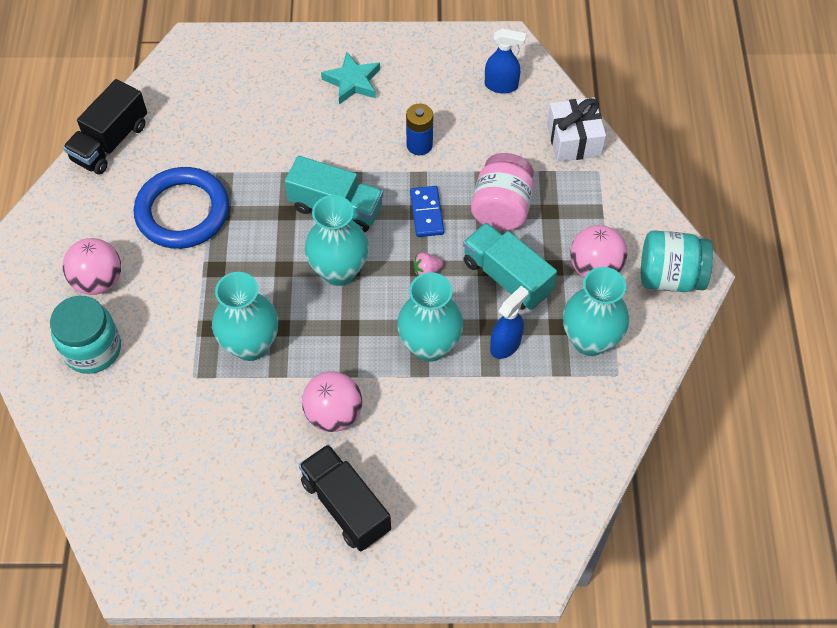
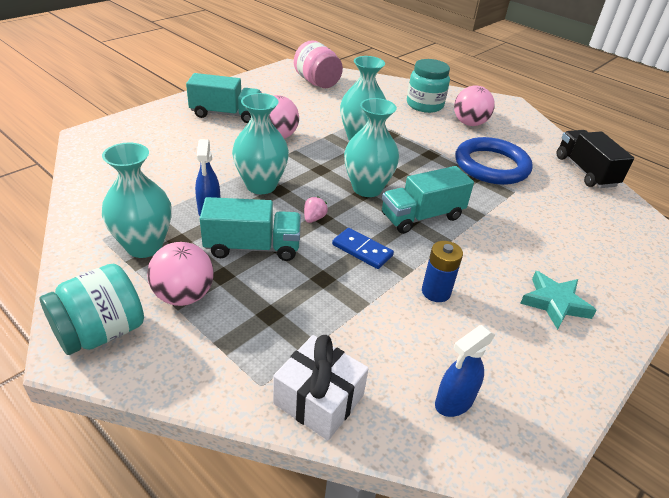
camera: 130 degrees right, 20 degrees down
(345, 506) = (226, 114): black truck -> turquoise truck
(501, 208) = (312, 289): pink jar -> pink jar (317, 82)

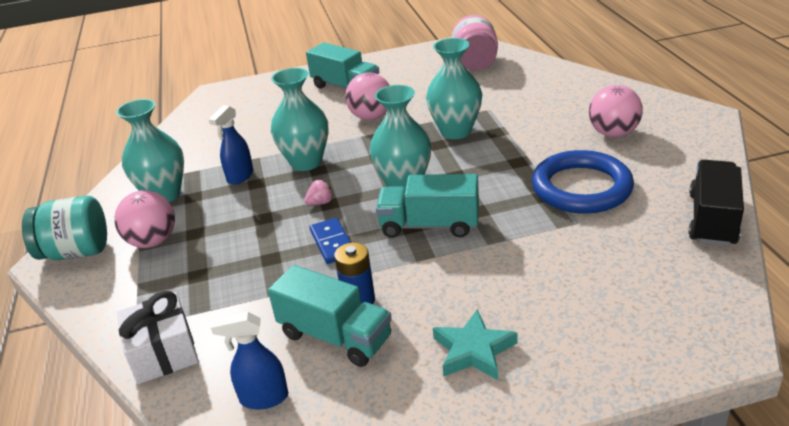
camera: 40 degrees right, 5 degrees down
(252, 247) = (242, 216): turquoise truck -> turquoise truck (335, 336)
(424, 105) = (579, 103): turquoise jar -> none

